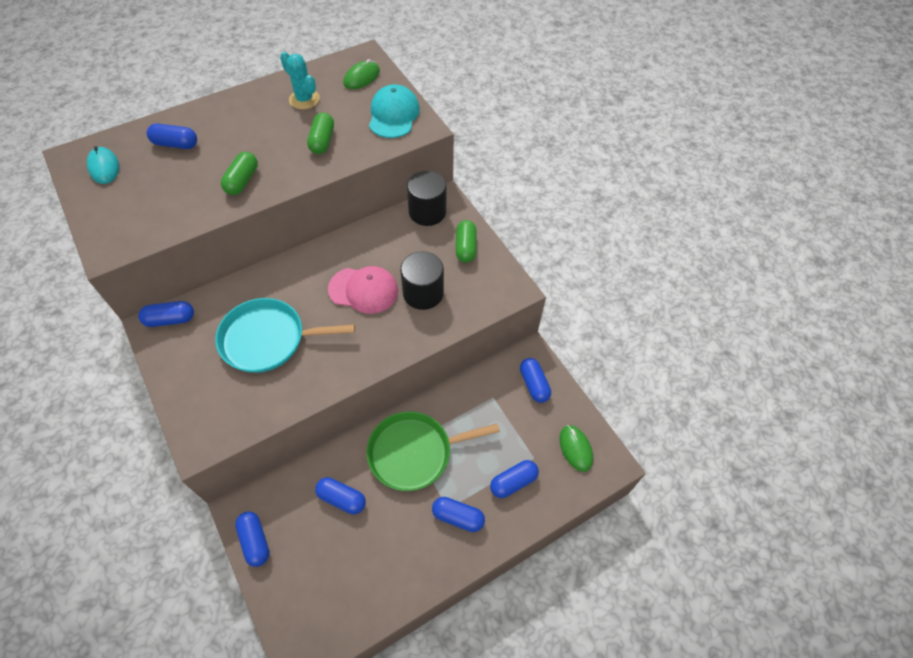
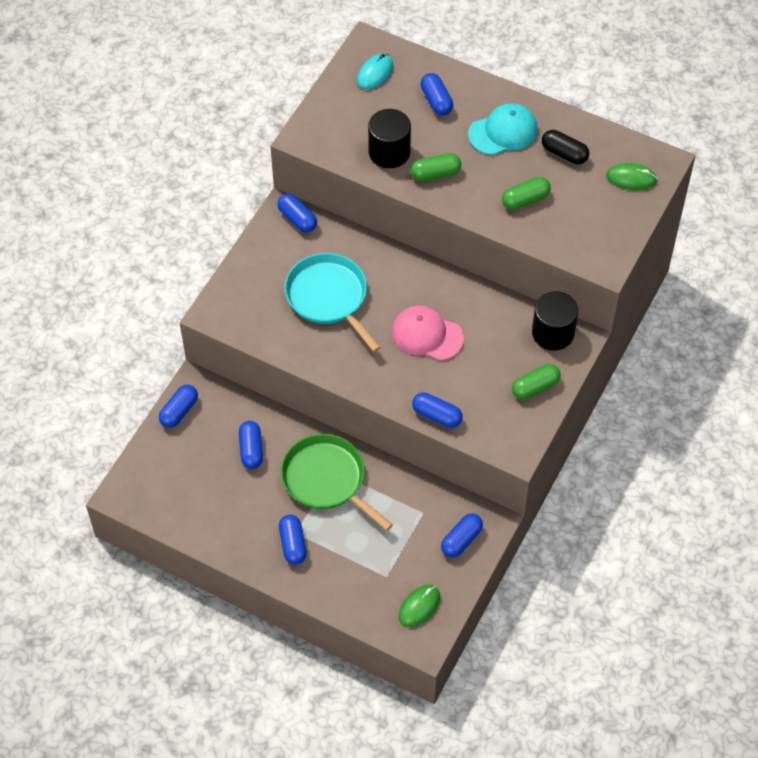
camera: 60 degrees right, 0 degrees up
(304, 99) = (564, 153): turquoise cactus -> black capsule
(363, 290) = (427, 335): pink cap -> pink cap turned 135 degrees clockwise
(393, 115) = (603, 232): turquoise cap -> turquoise cap (503, 132)
(423, 293) = (458, 381): black cylinder -> black cylinder (389, 152)
(513, 482) = (352, 571): blue capsule -> blue capsule (437, 415)

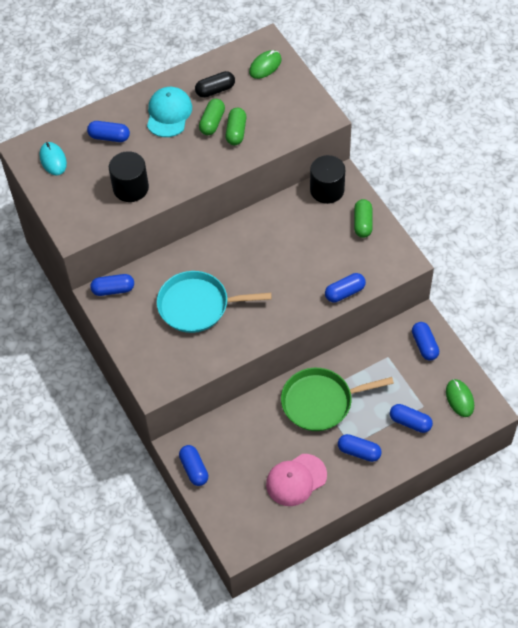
camera: 55 degrees left, 0 degrees up
(251, 450) = (261, 438): blue capsule -> blue capsule (410, 422)
(427, 335) = (274, 263): pink cap -> pink cap (296, 480)
(435, 173) = (172, 171): green capsule -> green capsule (212, 122)

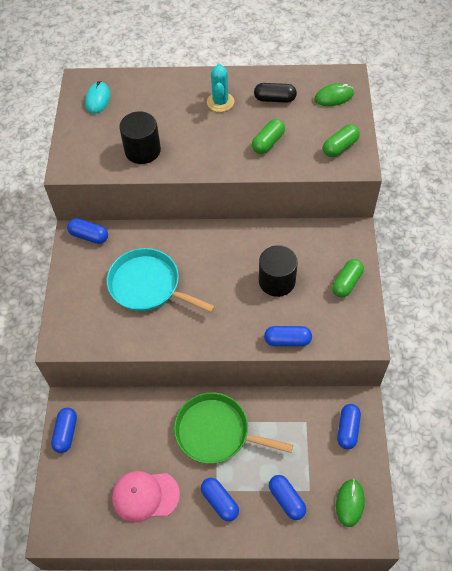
camera: 30 degrees right, 0 degrees up
(109, 137) = (156, 100): blue capsule -> none
(169, 114) = (220, 102): turquoise cap -> turquoise cactus
(212, 122) = (252, 125): green capsule -> green capsule (340, 147)
(327, 190) = (332, 236): black cylinder -> black cylinder (277, 281)

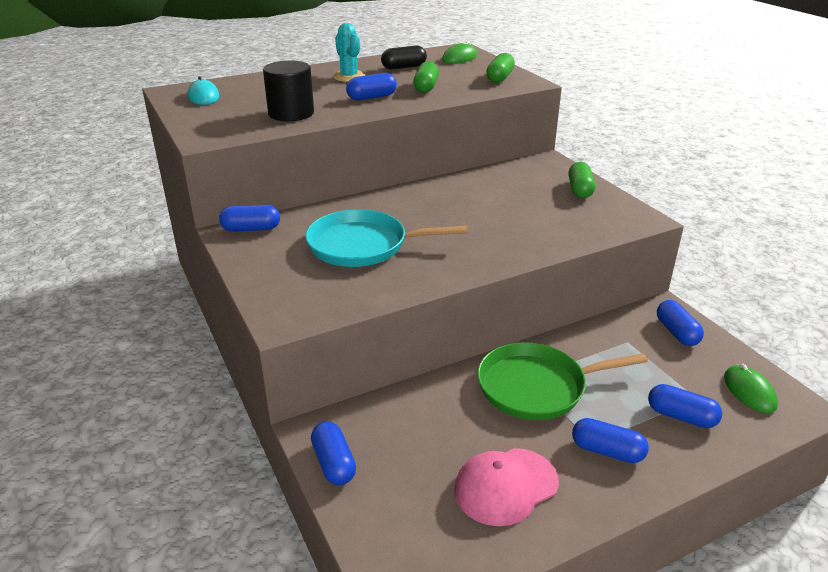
camera: 30 degrees left, 25 degrees down
(277, 281) = (508, 206): black cylinder -> none
(287, 340) = (567, 241): blue capsule -> blue capsule (372, 97)

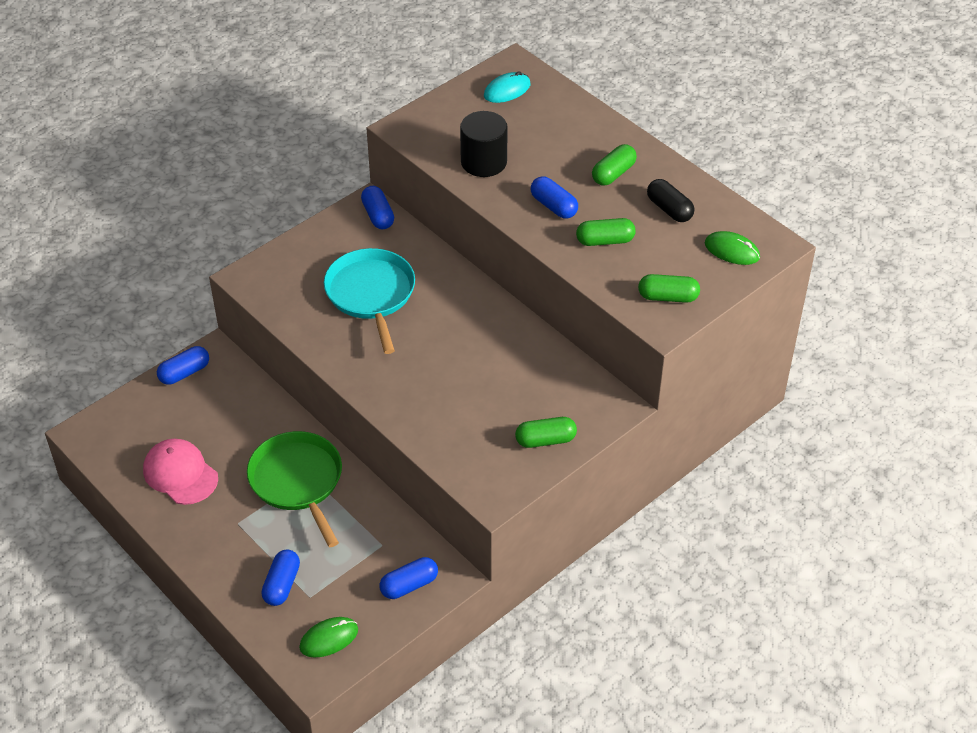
camera: 75 degrees right, 15 degrees up
(349, 77) = (613, 173): turquoise cactus -> green capsule
(607, 451) = (229, 533): blue capsule -> none

